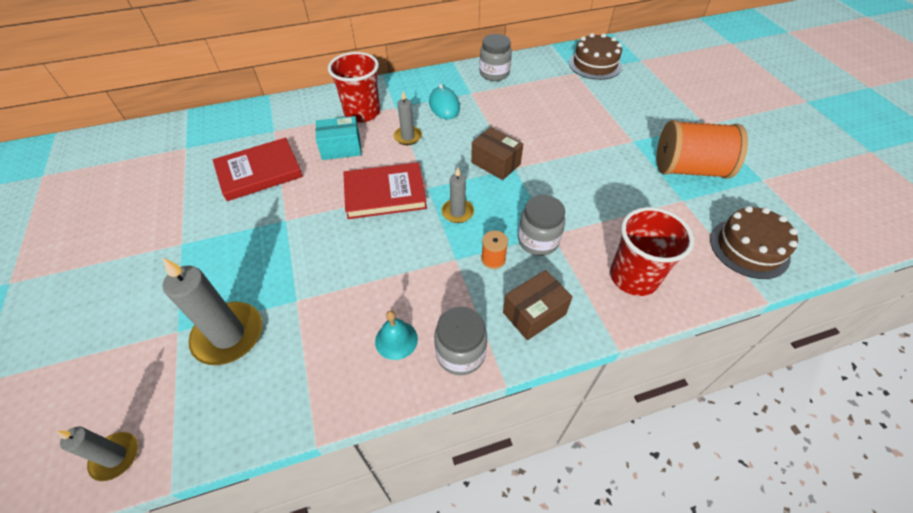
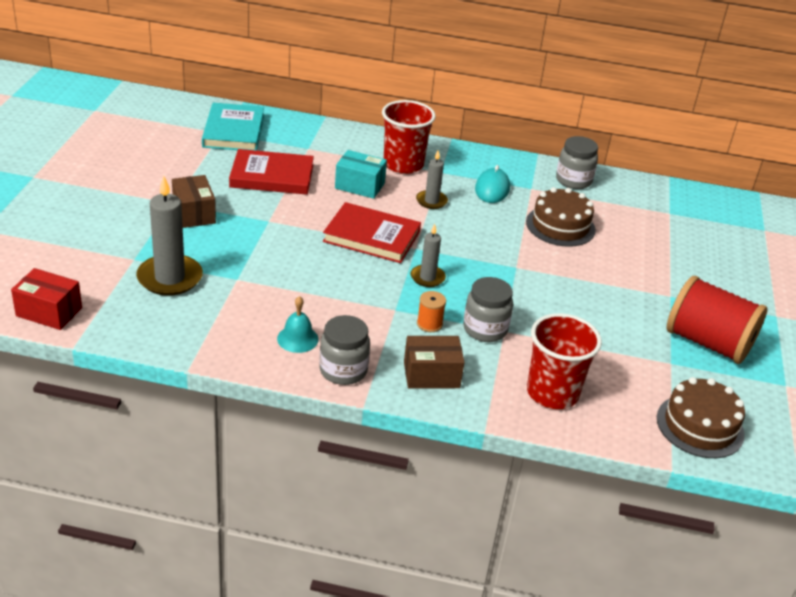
camera: 25 degrees right, 15 degrees down
(115, 457) = (49, 312): grey candle -> red box
(196, 141) = (233, 131): none -> turquoise book
(495, 163) = (500, 256): brown box -> brown box (194, 213)
(595, 64) = (702, 214): brown cake -> brown cake (560, 226)
(689, 169) = (708, 343): orange spool -> red spool

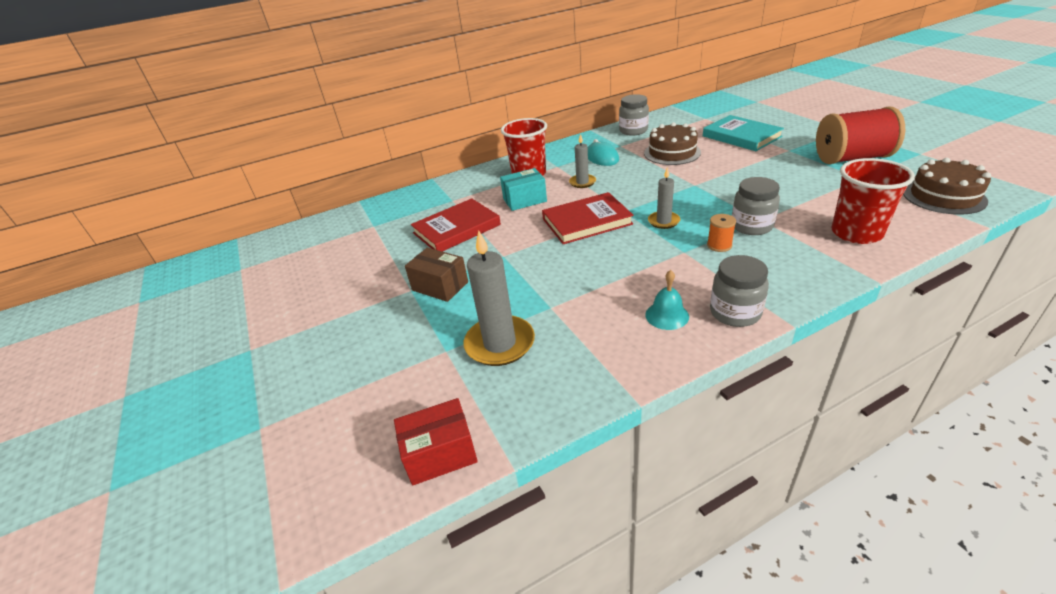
camera: 30 degrees left, 0 degrees up
(233, 131) = (381, 220): turquoise book -> turquoise book (741, 136)
(431, 375) = (784, 273): brown box -> none

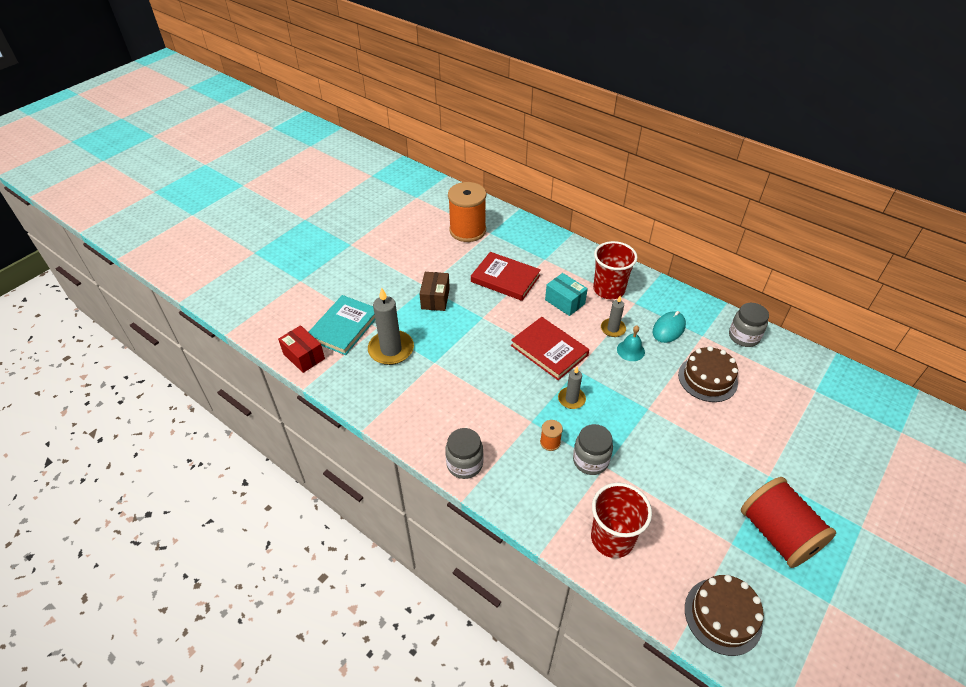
camera: 60 degrees right, 10 degrees up
(351, 240) = (467, 230): none -> orange spool
(667, 315) = (448, 426): turquoise bell -> turquoise bell (630, 350)
(741, 136) = (781, 429): turquoise book -> turquoise book (344, 327)

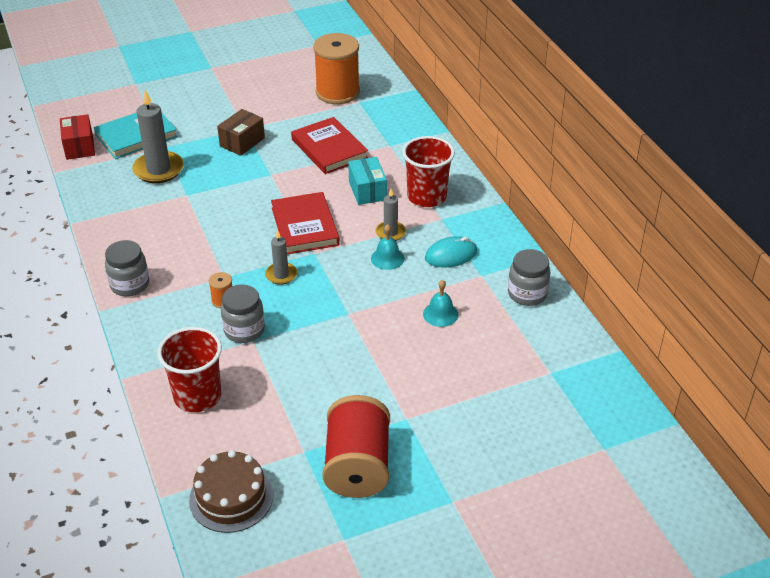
camera: 30 degrees right, 5 degrees down
(707, 379) = (440, 314): brown cake -> turquoise bell

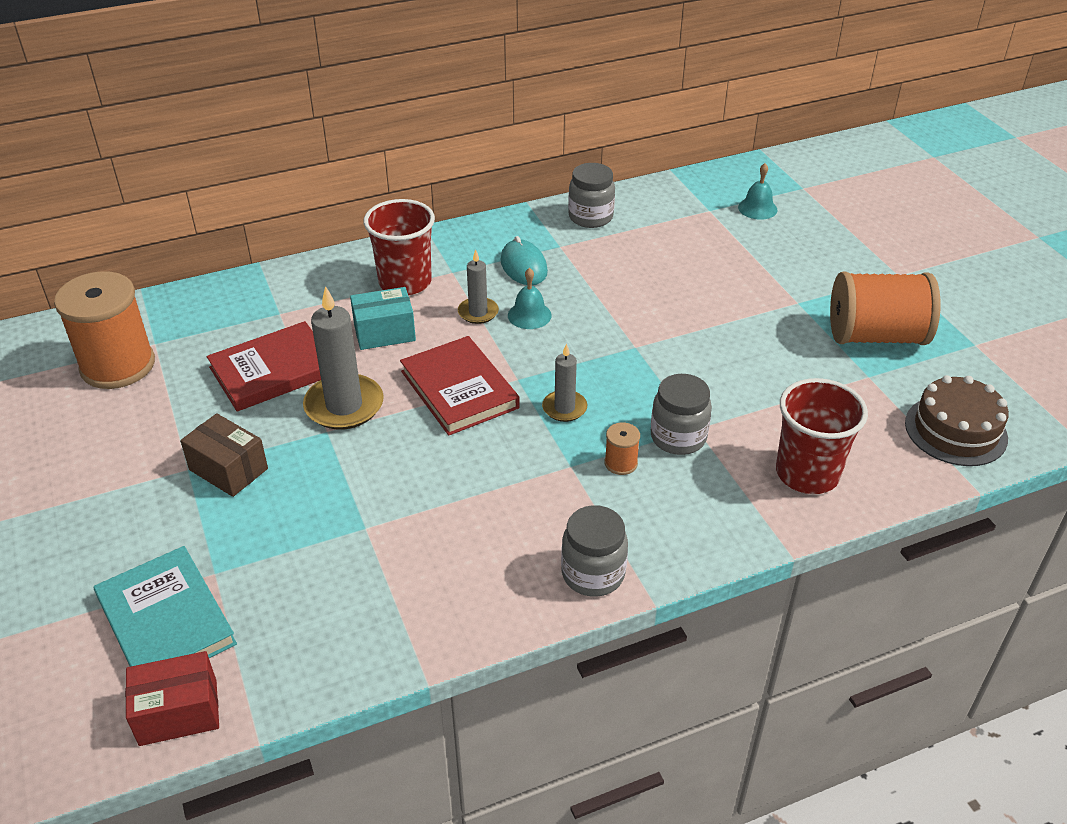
camera: 90 degrees left, 0 degrees up
(158, 169) = (285, 573): grey candle -> grey candle (344, 405)
(305, 226) = (459, 389): red book -> red book turned 75 degrees clockwise
(357, 466) = (876, 336): red spool -> orange spool
(440, 314) = (629, 276): turquoise bell -> turquoise bell (757, 208)

